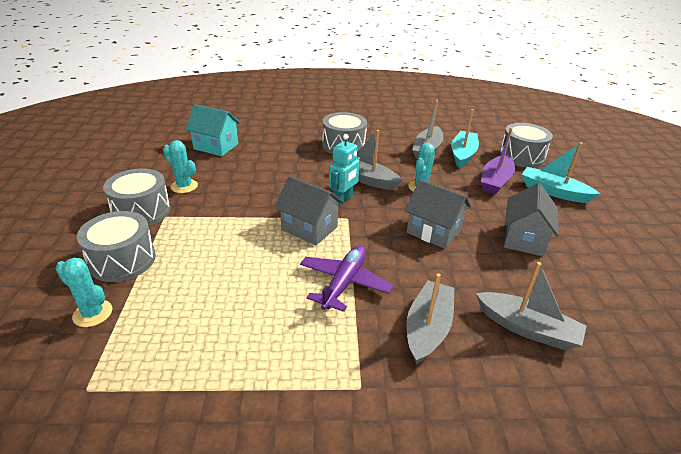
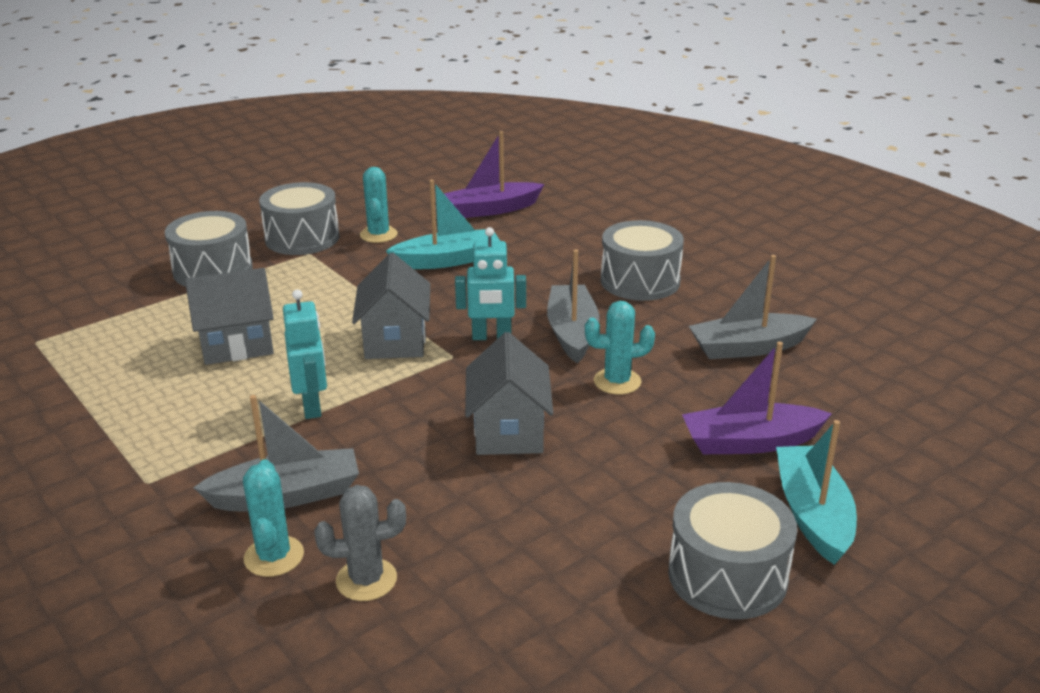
camera: 55 degrees right, 5 degrees down
(92, 313) = (126, 296): turquoise cactus -> turquoise cactus (274, 556)
(216, 146) = (491, 209): turquoise house -> purple boat
(344, 283) = (312, 406): purple plane -> turquoise robot
(463, 154) = (792, 383): turquoise boat -> turquoise boat (447, 260)
(521, 156) = (896, 444): grey drum -> grey drum (727, 575)
(524, 239) = (598, 520): grey house -> grey house (237, 345)
(527, 328) = (366, 580): grey boat -> grey cactus

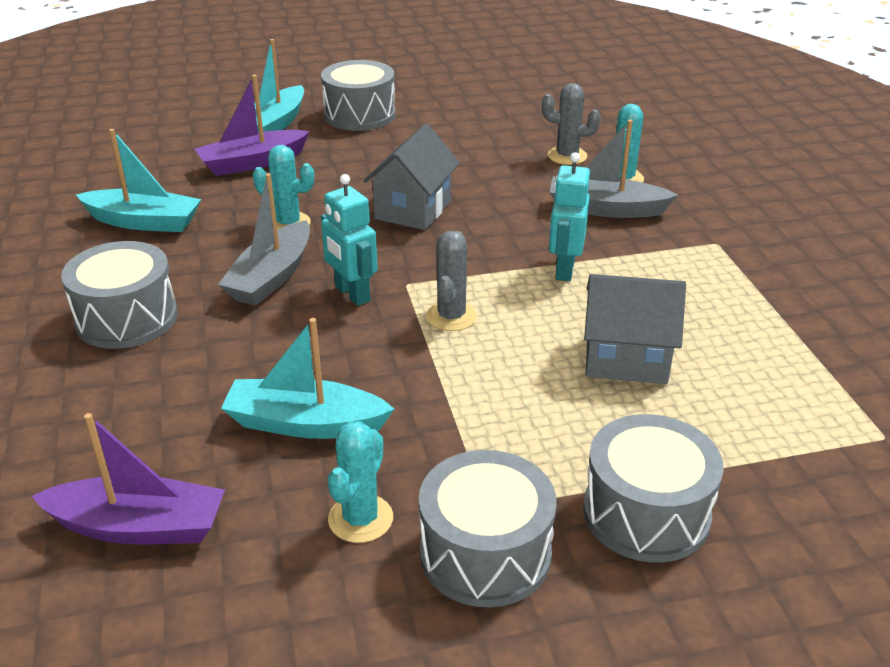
camera: 155 degrees left, 5 degrees up
(395, 340) = (451, 316): grey house -> grey cactus
(491, 337) = (352, 294): turquoise robot -> turquoise robot turned 150 degrees counterclockwise
(748, 348) = (144, 222): grey boat -> turquoise boat
(750, 442) = (252, 163): purple boat -> purple boat turned 135 degrees clockwise

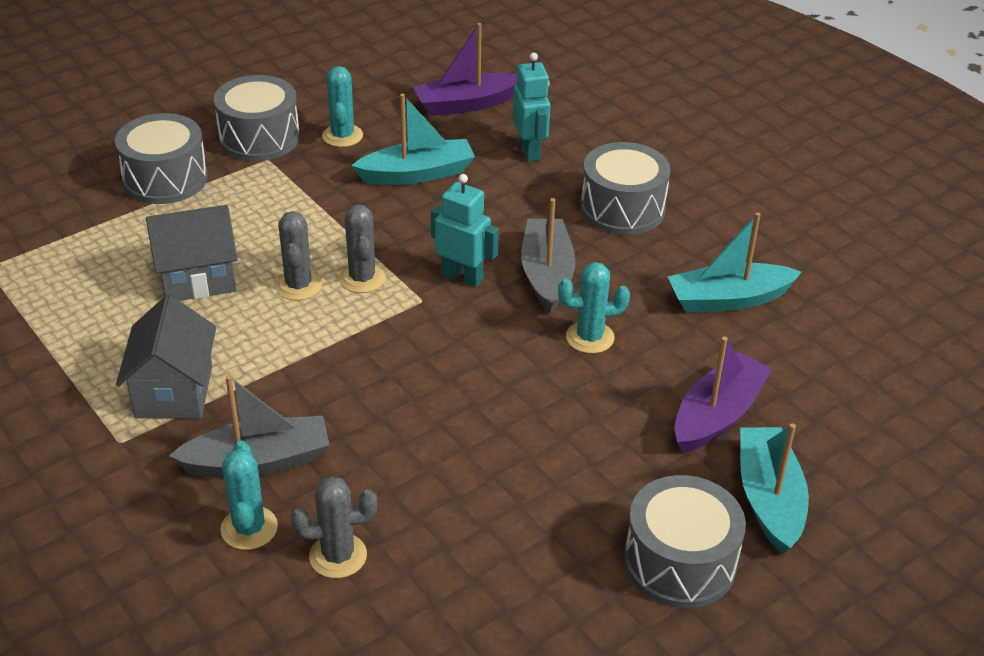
camera: 155 degrees right, 5 degrees up
(413, 210) = (477, 394): grey house -> grey house (174, 392)
(520, 325) = (298, 286): none -> grey cactus
(564, 269) = (279, 357): turquoise robot -> turquoise robot (529, 151)

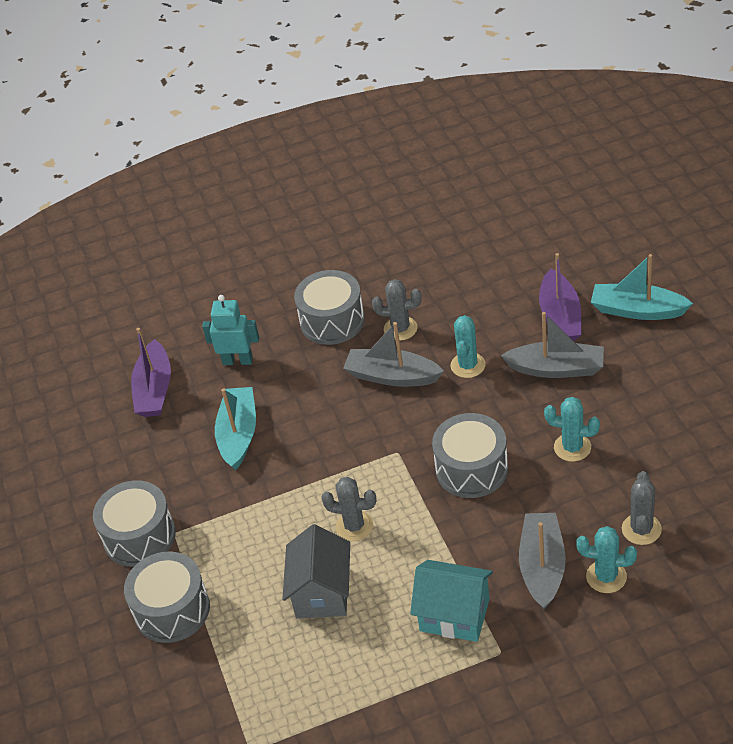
camera: 65 degrees left, 5 degrees up
(174, 392) = (454, 615): grey house -> turquoise house
(342, 136) = (163, 477): turquoise cactus -> turquoise cactus (572, 447)
(362, 278) = (359, 485): grey cactus -> grey cactus (400, 328)
(462, 277) = (378, 424): turquoise robot -> none
(615, 425) = (556, 368): none -> grey boat
(679, 562) = (679, 361): grey drum -> grey drum (471, 469)
(717, 415) = (560, 317): purple boat -> purple boat turned 150 degrees counterclockwise
(728, 299) = (452, 287): turquoise boat -> none

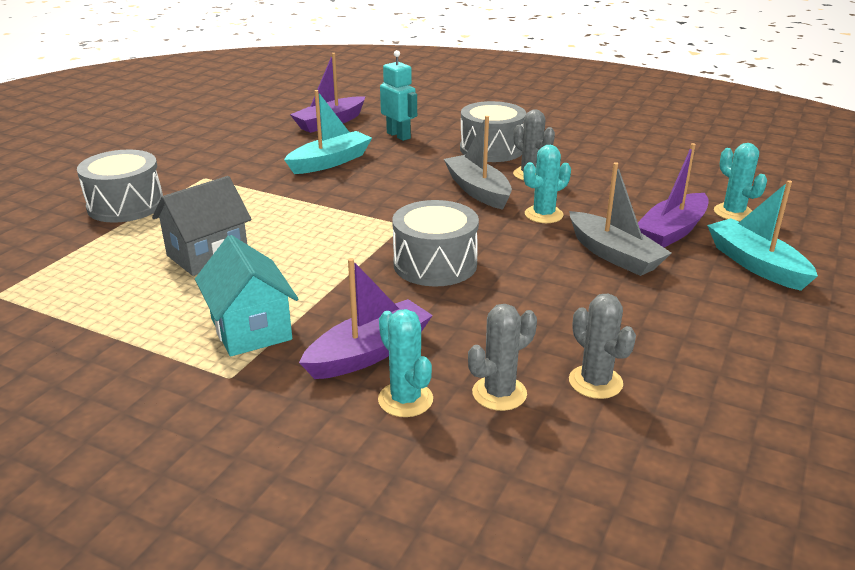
camera: 40 degrees right, 15 degrees down
(139, 536) = (187, 168): grey drum -> none
(354, 526) = (298, 239): grey cactus -> grey cactus (595, 382)
(542, 567) = (369, 352): grey boat -> purple boat
(572, 447) = (539, 303): turquoise cactus -> turquoise cactus (733, 213)

